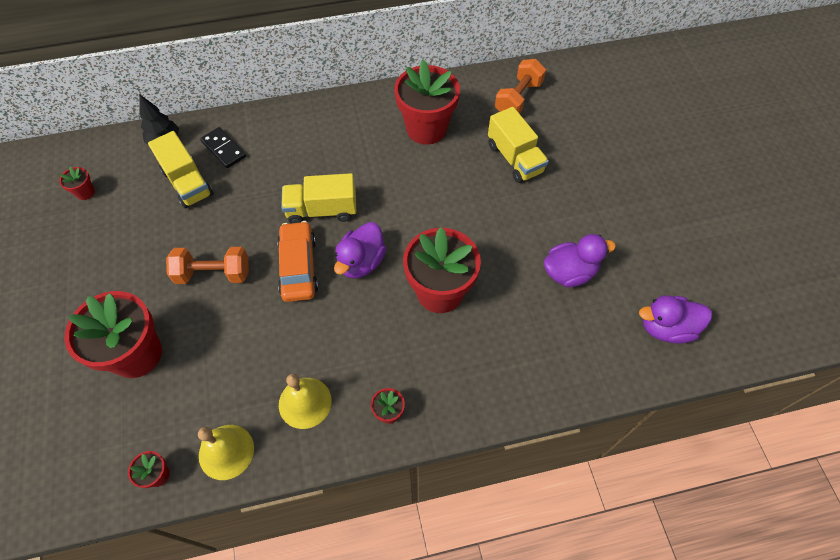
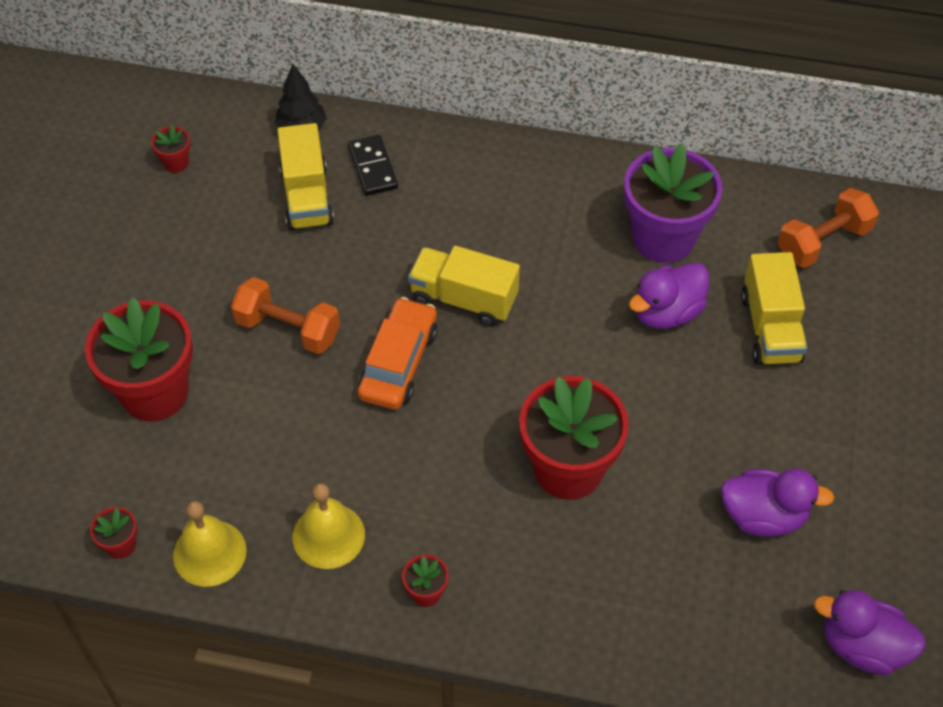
camera: 25 degrees right, 5 degrees down
(361, 262) = (483, 388): purple duck -> purple duck (666, 312)
(426, 129) = (663, 238): red flower pot -> purple flower pot

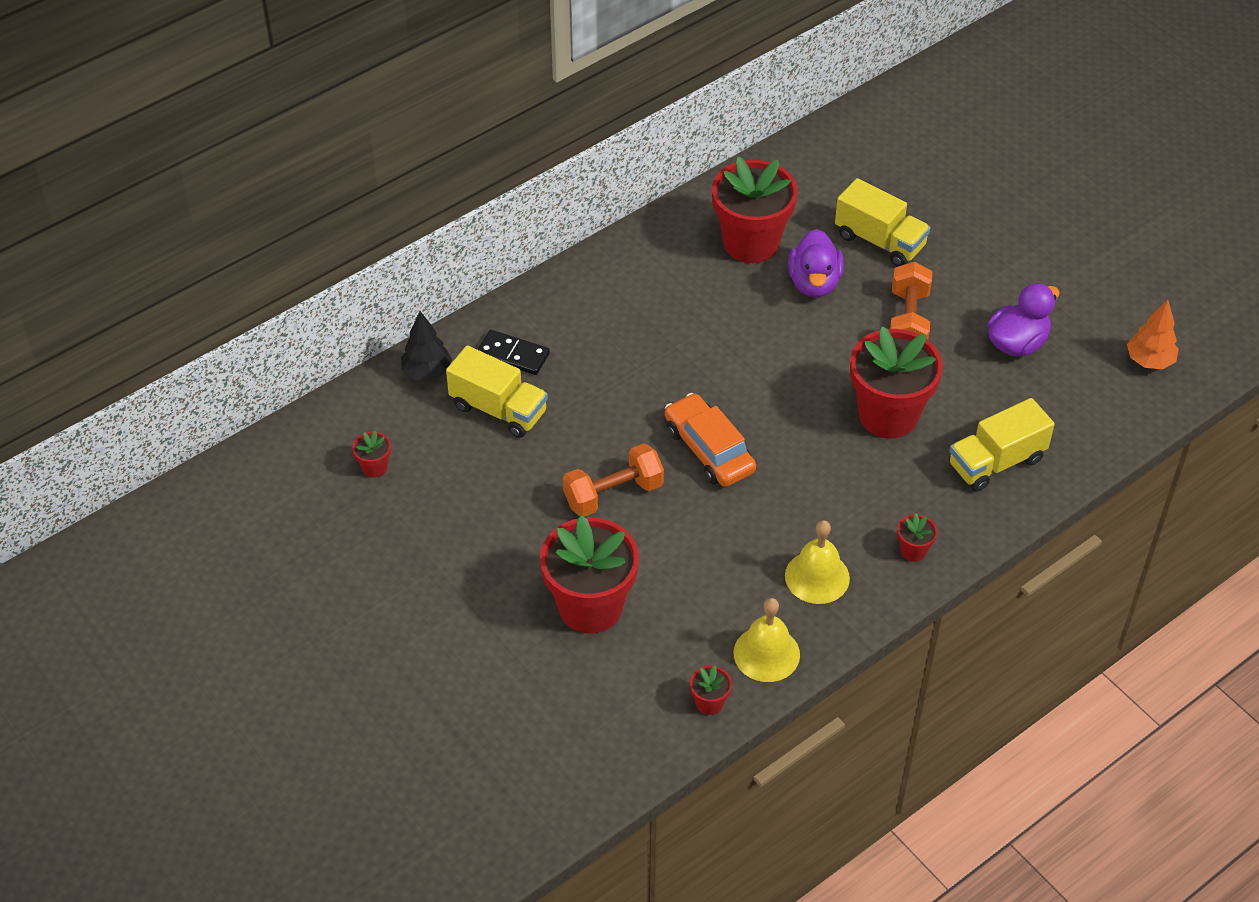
camera: 50 degrees left, 5 degrees down
(464, 299) = (691, 380): yellow truck -> yellow truck (996, 462)
(663, 238) = (751, 243): purple flower pot -> red flower pot
(823, 242) = (839, 168): orange dumbbell -> orange dumbbell (908, 321)
(862, 646) = (1149, 361): purple duck -> orange tree

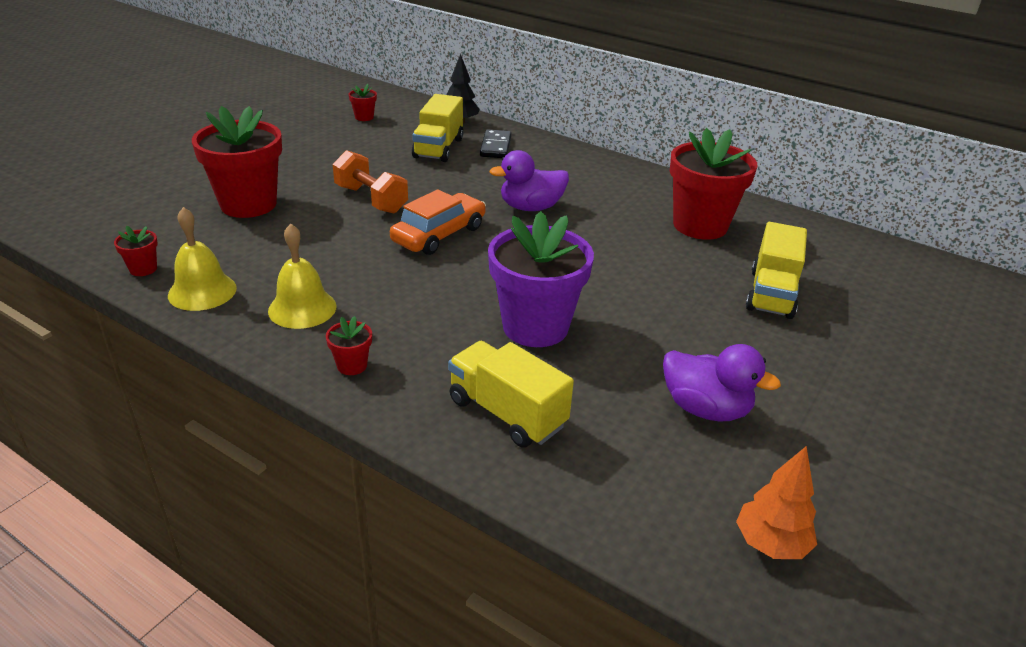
camera: 70 degrees right, 15 degrees down
(814, 283) = (680, 263): purple duck -> purple duck (531, 207)
(888, 415) = (535, 327): red flower pot -> purple flower pot
(908, 321) = (676, 324): orange dumbbell -> none

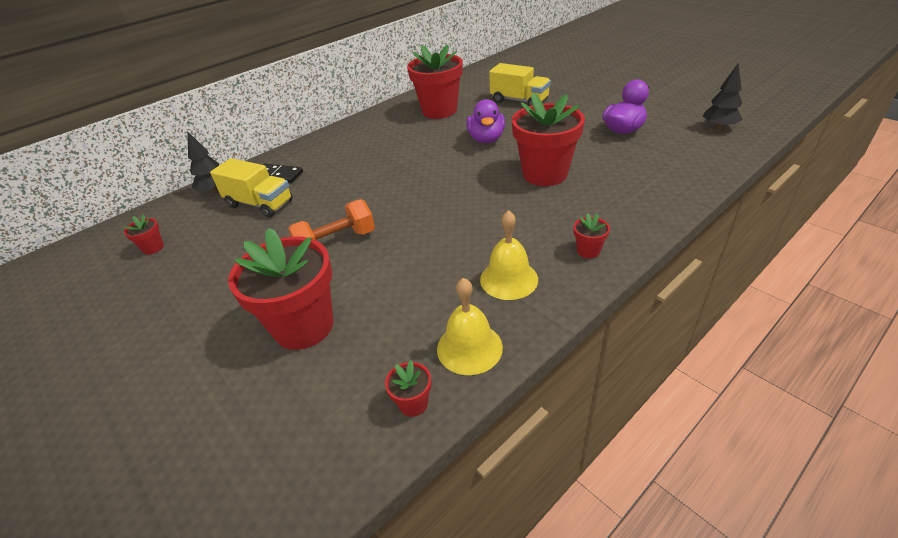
camera: 70 degrees left, 5 degrees up
(439, 234) = (413, 208): orange car -> none
(507, 413) = (635, 189): yellow truck -> none
(531, 207) = (389, 166): purple duck -> purple duck (486, 139)
(535, 327) = (545, 174): purple flower pot -> red flower pot
(771, 544) = (719, 127): orange tree -> black tree

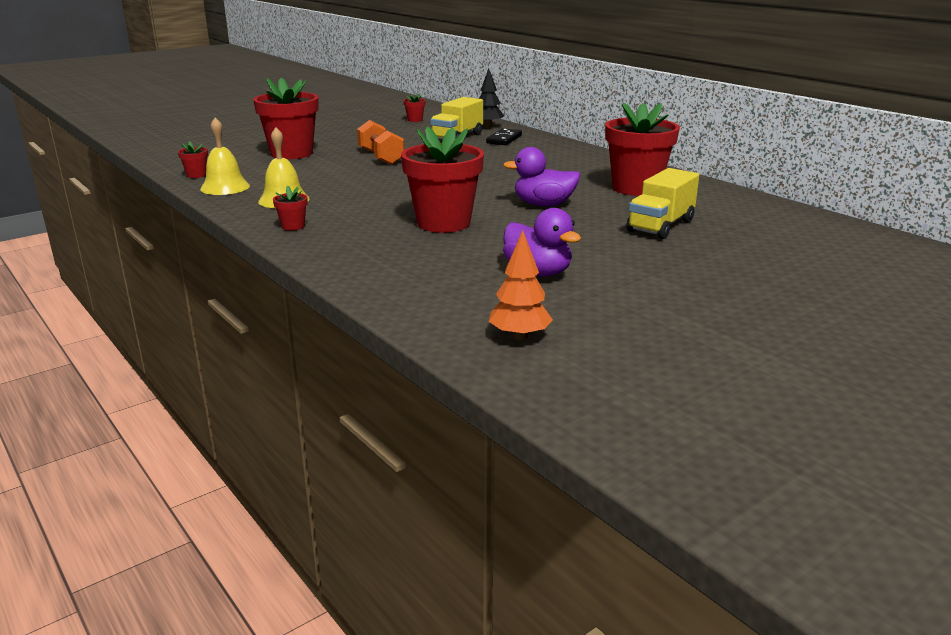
camera: 90 degrees right, 15 degrees down
(719, 127) = (519, 336): black tree -> orange tree

